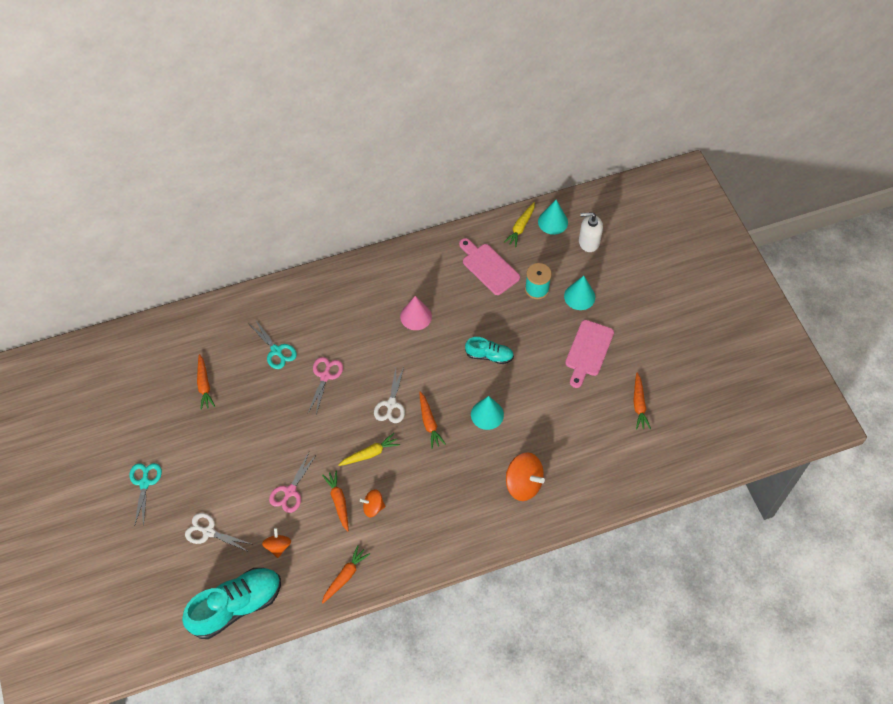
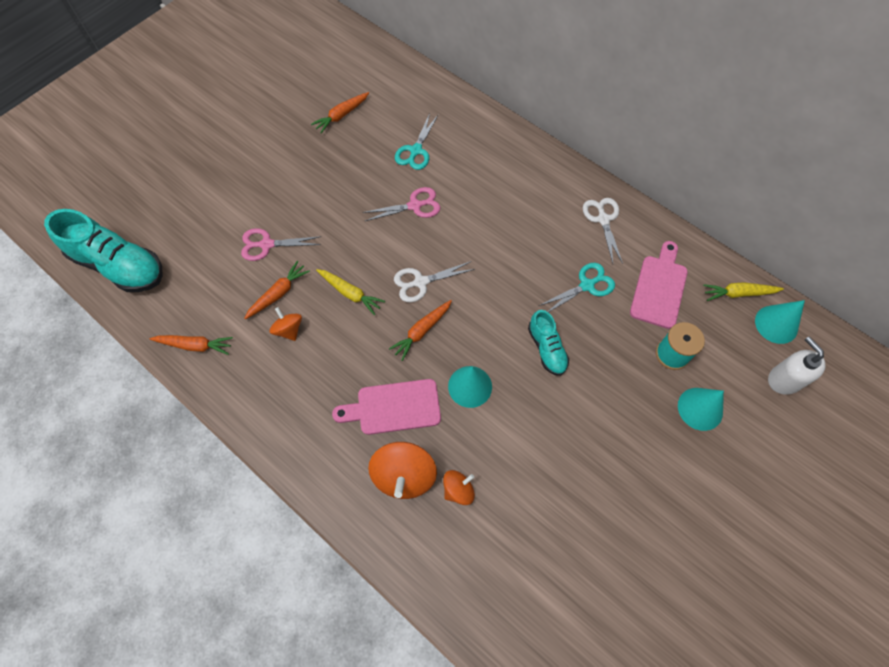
camera: 60 degrees right, 5 degrees up
(144, 483) = (214, 126): turquoise scissors -> turquoise scissors (587, 285)
(208, 532) = (188, 201): white scissors -> white scissors (603, 219)
(278, 546) = (200, 266): orange spinning top -> orange spinning top (458, 490)
(416, 316) = (542, 249): pink cone -> none
(588, 351) = (633, 459): pink cutting board -> pink cutting board (393, 407)
(639, 405) = (601, 566): orange carrot -> none

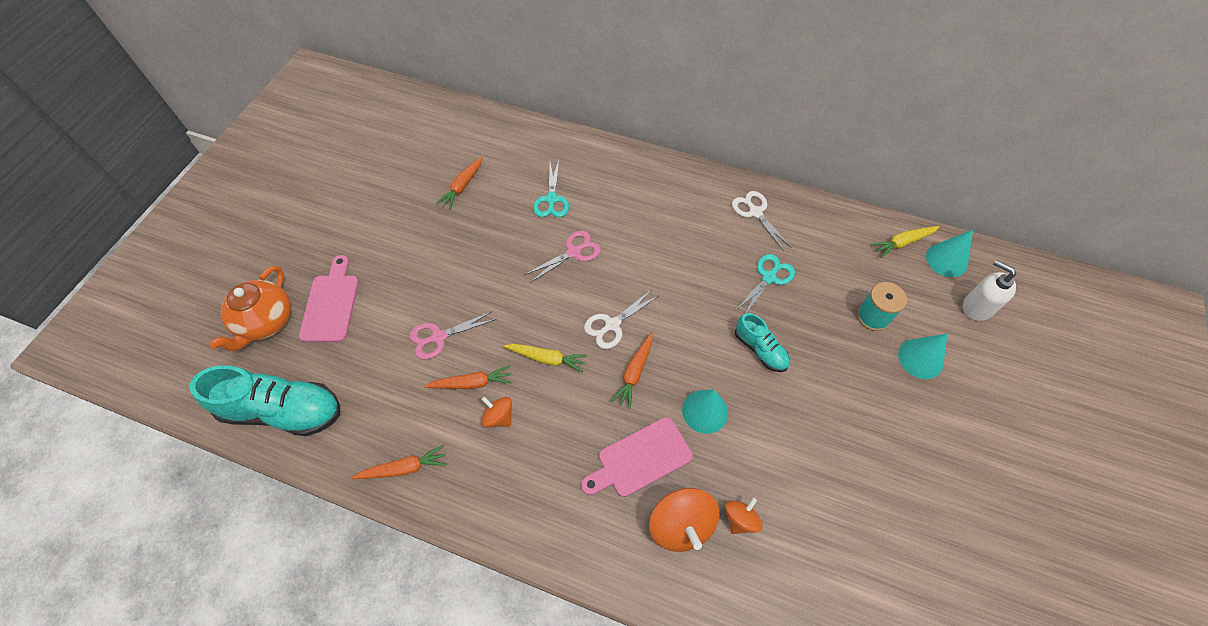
camera: 20 degrees left, 5 degrees down
(133, 187) = (266, 322): none -> orange teapot
(278, 293) = (472, 383): orange carrot -> orange carrot turned 60 degrees clockwise
(659, 288) = (833, 259): pink cutting board -> pink cutting board (331, 304)

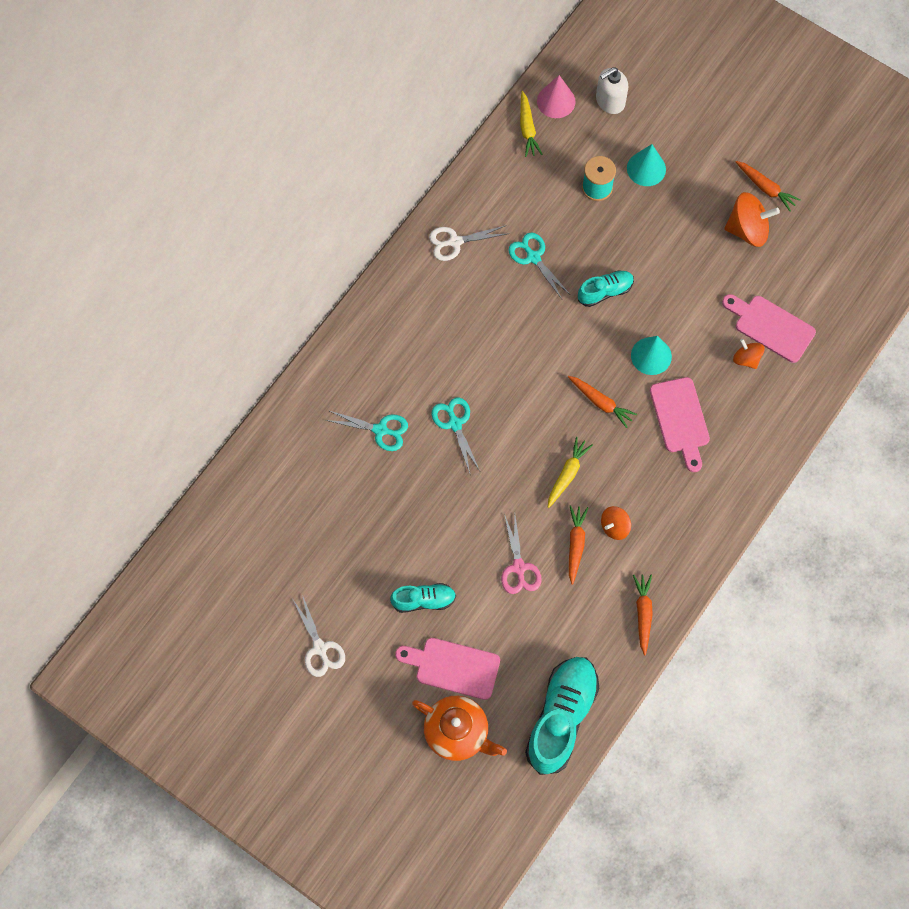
camera: 75 degrees left, 10 degrees up
(395, 267) = (424, 600): none -> turquoise shoe
(462, 186) = (335, 517): orange carrot -> orange carrot (766, 188)
(574, 252) = (455, 424): pink scissors -> turquoise scissors
(612, 325) = (547, 409): white scissors -> white scissors (320, 648)
(681, 525) = (741, 404): orange spinning top -> orange spinning top (747, 230)
(793, 540) = (771, 327): none -> pink cutting board
(946, 260) = (556, 101): turquoise cone -> pink cone

